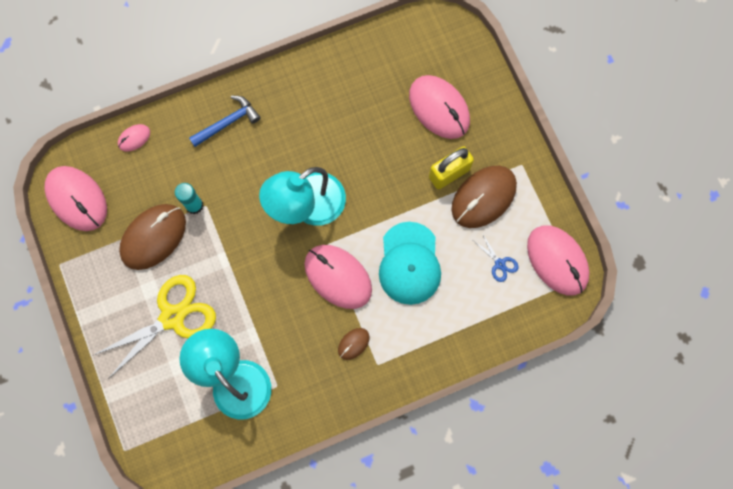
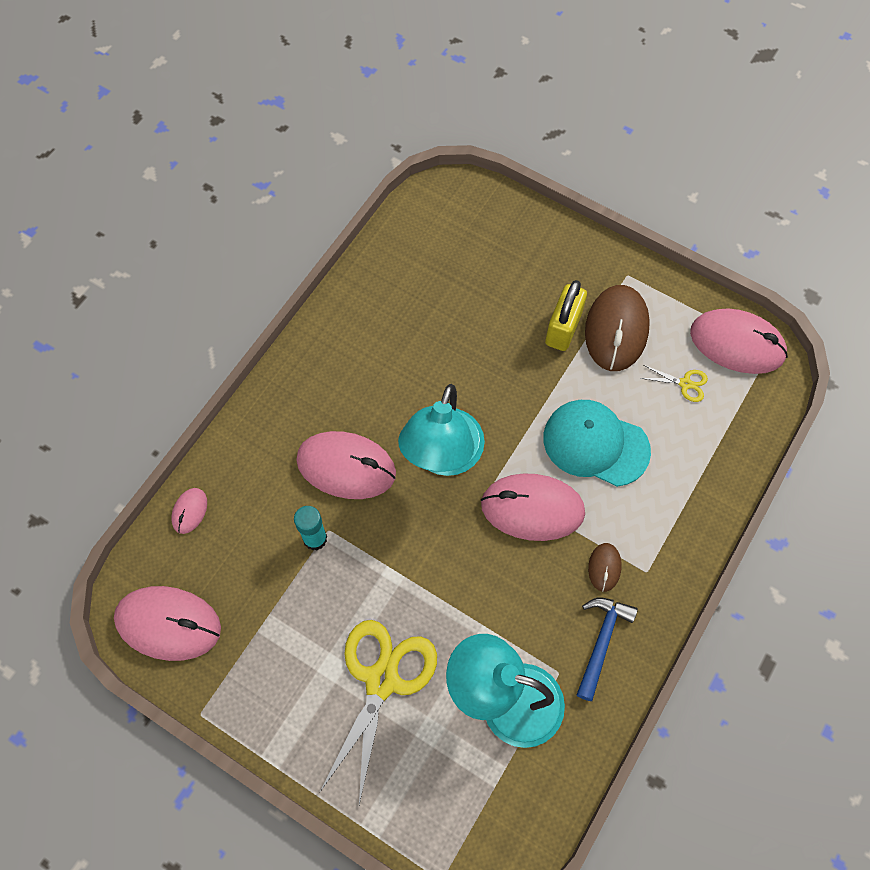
camera: 35 degrees left, 10 degrees down
(153, 237) = (293, 605): brown mouse -> none
(227, 123) = (287, 426): blue hammer -> blue hammer (601, 642)
(409, 263) = (595, 444): turquoise cap -> turquoise cap turned 150 degrees clockwise
(439, 108) = (502, 272): pink mouse -> pink mouse (346, 467)
(499, 264) = (685, 383): blue scissors -> yellow scissors

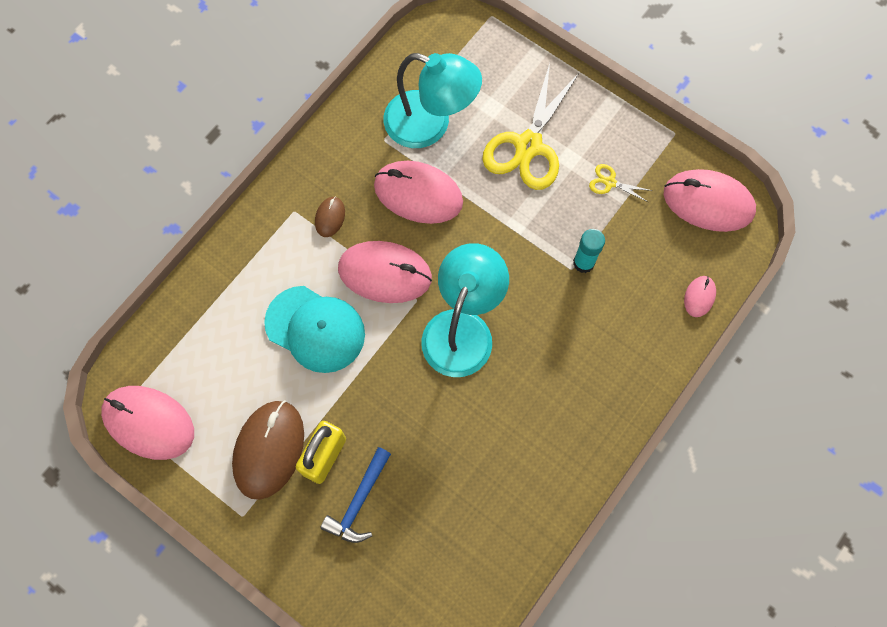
camera: 175 degrees left, 5 degrees up
(346, 467) = (554, 326): pink mouse -> pink mouse (418, 194)
(601, 642) = (344, 159): blue hammer -> blue hammer (359, 501)
(685, 383) = (214, 383): yellow scissors -> yellow scissors (610, 182)

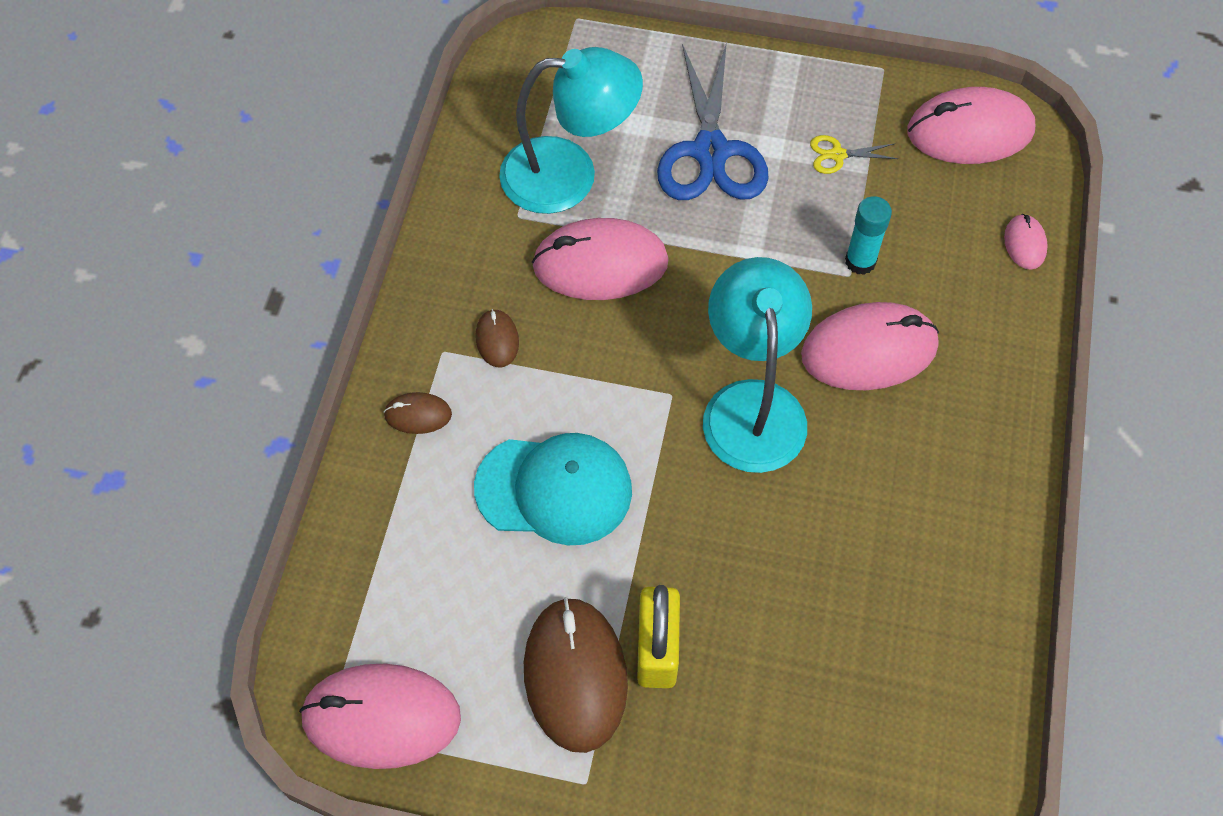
camera: 25 degrees left, 10 degrees down
(259, 246) = (418, 415): none -> brown mouse
(359, 501) = (738, 687): blue hammer -> none
(385, 273) = (610, 379): pink mouse -> pink mouse (869, 350)
(528, 146) = (711, 151): yellow scissors -> blue scissors

